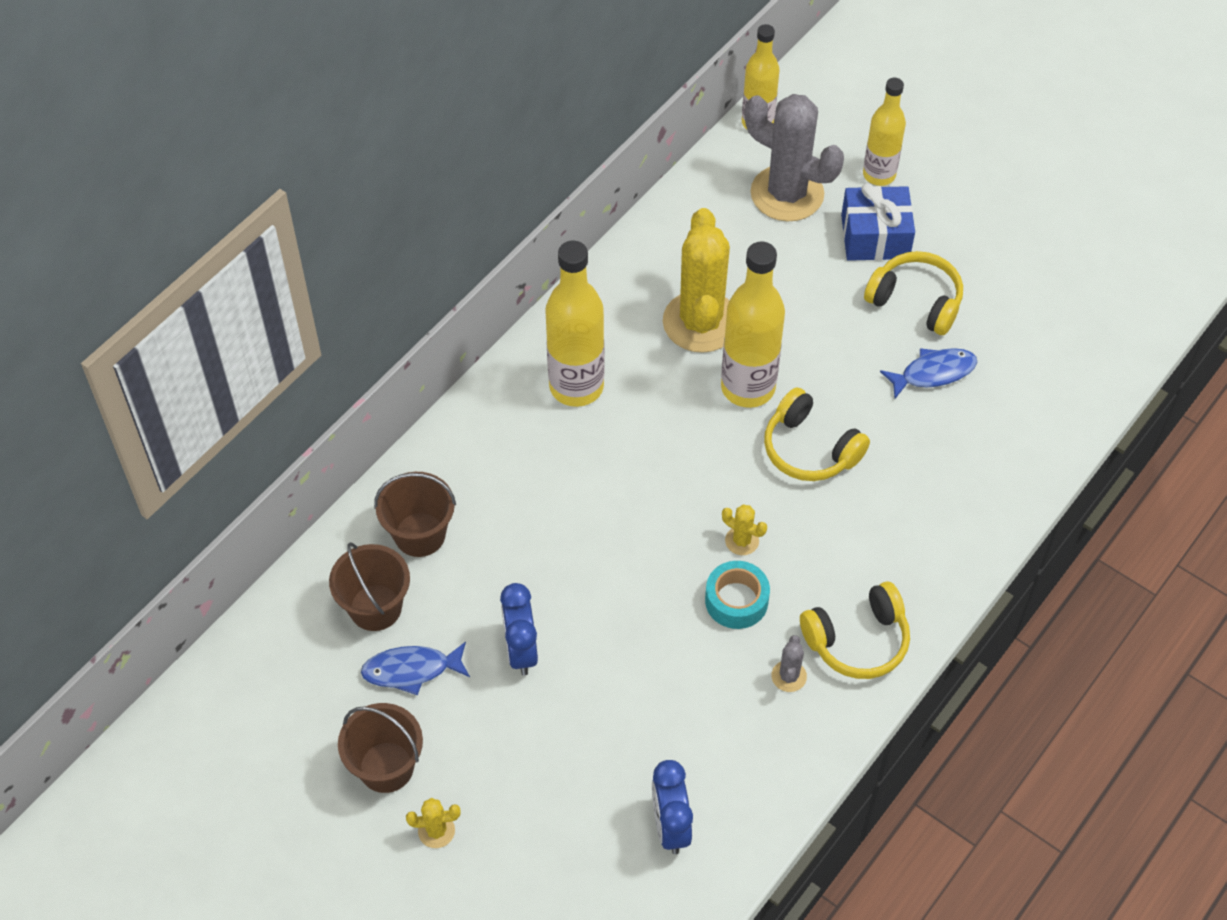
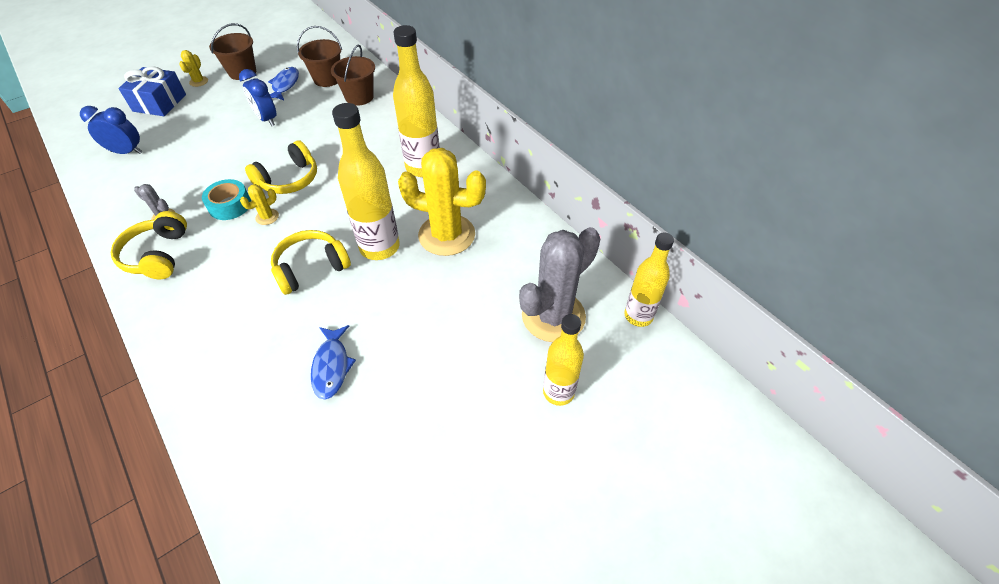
camera: 105 degrees right, 5 degrees down
(521, 650) = (267, 119): blue clock -> blue clock turned 135 degrees counterclockwise
(875, 237) = (488, 367): blue gift -> blue gift (159, 103)
(916, 301) = (408, 377): yellow headphones -> yellow headphones (289, 180)

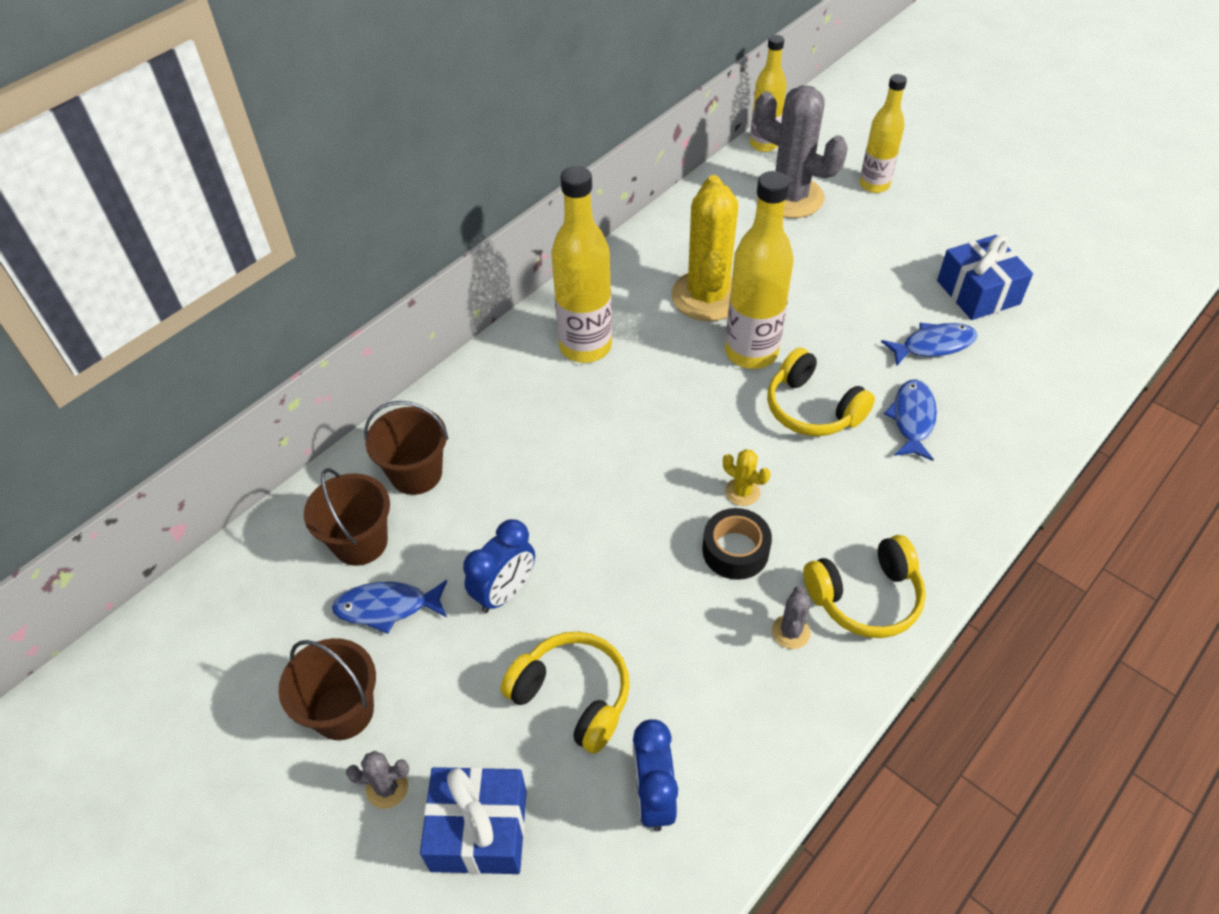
camera: 100 degrees left, 0 degrees up
(199, 81) = (387, 788): yellow cactus -> grey cactus
(230, 205) = (735, 550): turquoise tape -> black tape
(268, 325) = (912, 419): none -> blue fish
(289, 180) = (655, 495): yellow headphones -> yellow headphones (573, 696)
(377, 429) = (978, 292): none -> blue gift

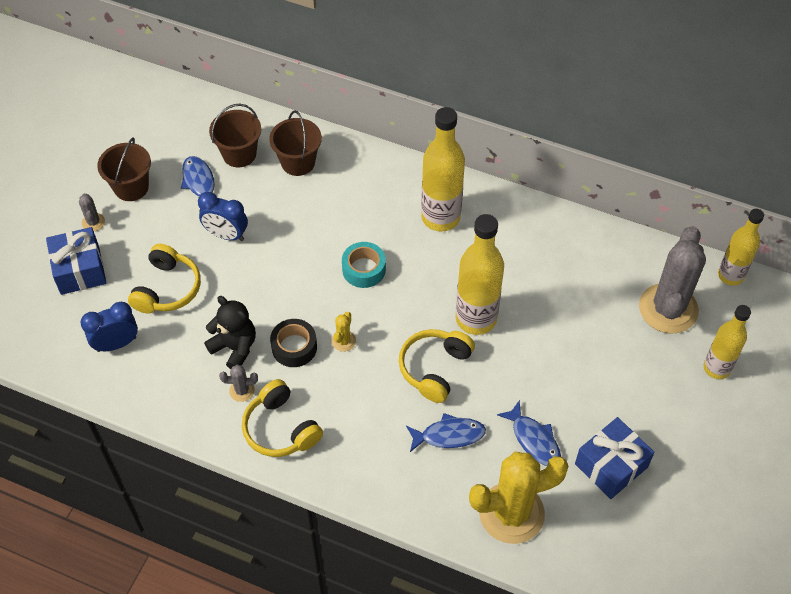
camera: 70 degrees right, 5 degrees up
(634, 443) = (364, 269): none -> turquoise tape
(707, 296) = (523, 278): yellow cactus -> yellow cactus (511, 513)
(713, 625) = (235, 347): none -> black teddy bear

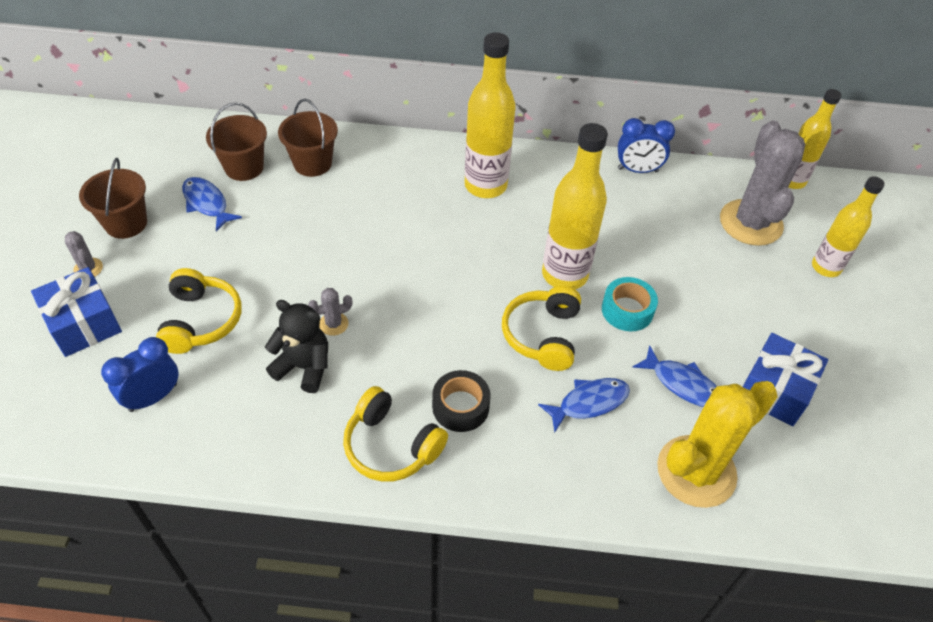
camera: 20 degrees left, 5 degrees down
(226, 235) = (255, 249): blue clock -> blue clock (637, 170)
(242, 390) = (328, 413): grey cactus -> grey cactus (333, 324)
(294, 347) = (375, 350): black tape -> black tape (460, 406)
(343, 341) = (429, 330): yellow cactus -> none
(364, 269) = (424, 252): turquoise tape -> turquoise tape (627, 310)

